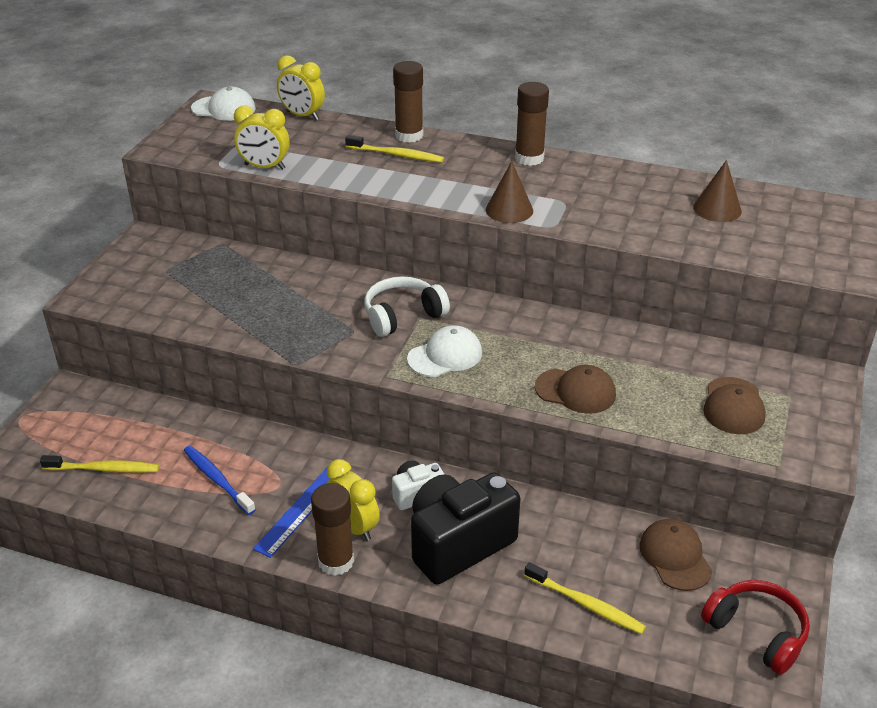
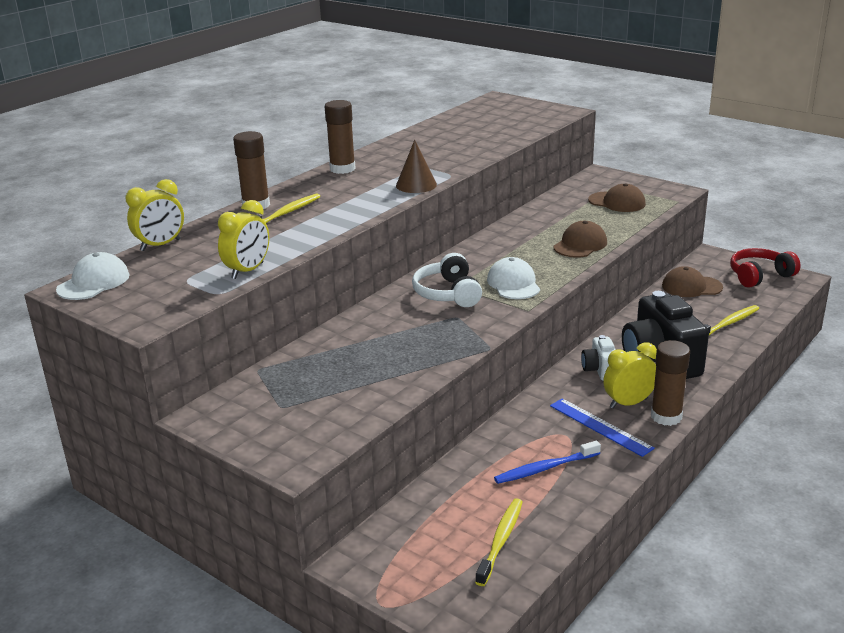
camera: 70 degrees left, 10 degrees down
(717, 209) = (466, 128): brown cone -> none

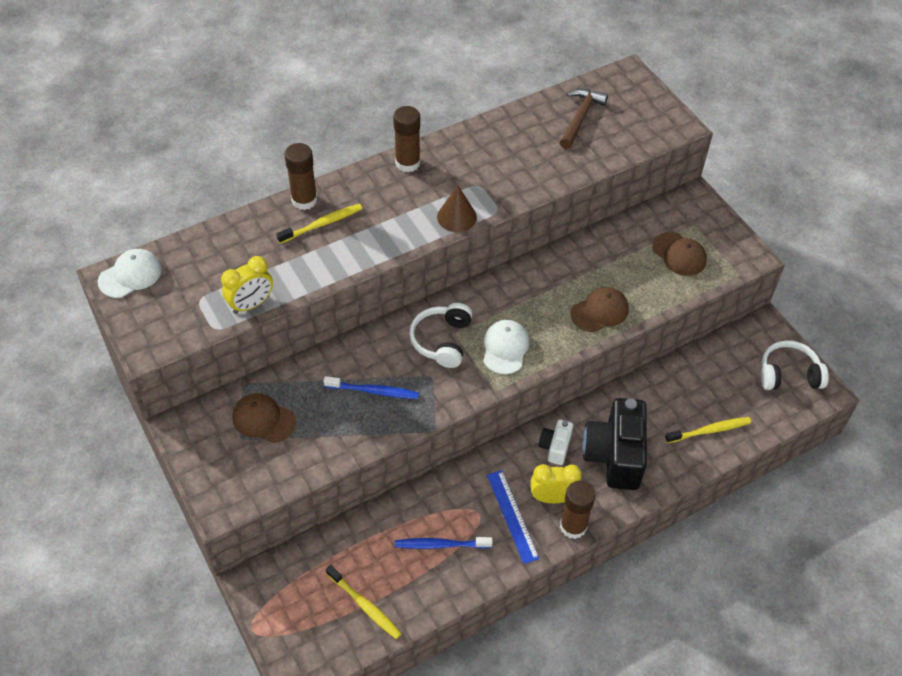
camera: 20 degrees right, 25 degrees up
(160, 245) = (201, 237): yellow clock -> none
(405, 339) = (373, 391): none -> blue toothbrush
(478, 122) = (580, 117): none -> brown hammer
(501, 541) = (365, 605): yellow toothbrush -> yellow toothbrush turned 90 degrees clockwise
(691, 287) = (712, 365): brown cap -> brown cap (263, 419)
(759, 276) = (788, 374): red headphones -> white headphones

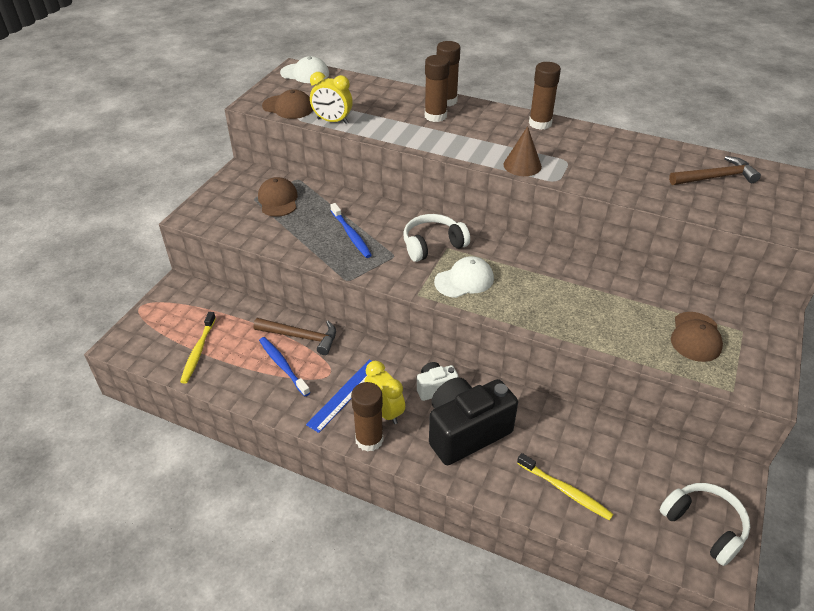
camera: 55 degrees right, 10 degrees down
(322, 224) = (435, 116): yellow toothbrush -> brown glue stick
(416, 511) = (301, 337): none -> brown hammer
(600, 311) = (567, 316): brown cap -> brown cap (288, 107)

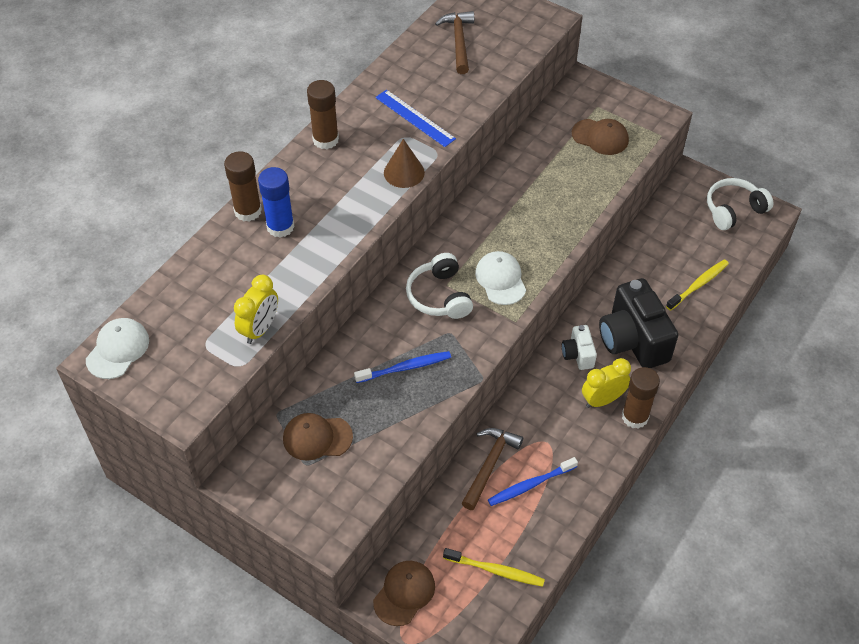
camera: 80 degrees left, 10 degrees up
(288, 107) = (208, 374): brown cap -> brown cap (404, 593)
(345, 394) = (577, 431): blue ruler -> blue ruler (415, 118)
(435, 116) = (280, 227): brown glue stick -> blue glue stick

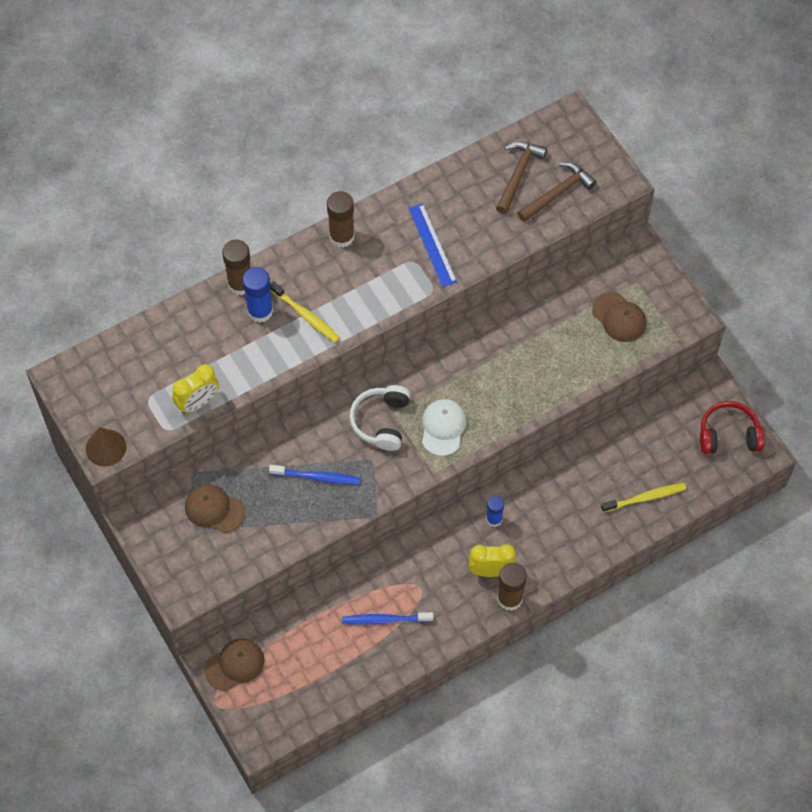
camera: 25 degrees right, 10 degrees up
(118, 350) = (79, 374): white cap -> none
(404, 172) = (392, 299): brown cone -> brown cone (106, 447)
(489, 465) = (361, 587): brown hammer -> brown hammer (557, 193)
(496, 570) = (317, 679): yellow toothbrush -> yellow toothbrush (306, 316)
(578, 355) = (494, 519): white camera -> blue glue stick
(633, 340) = (551, 526): black camera -> none
(733, 210) = (728, 435): white headphones -> red headphones

